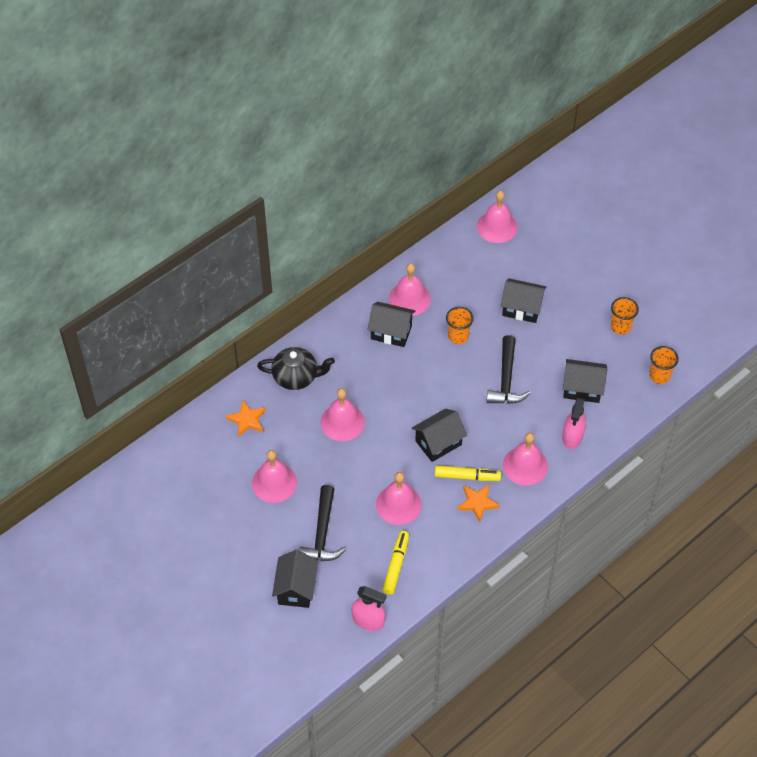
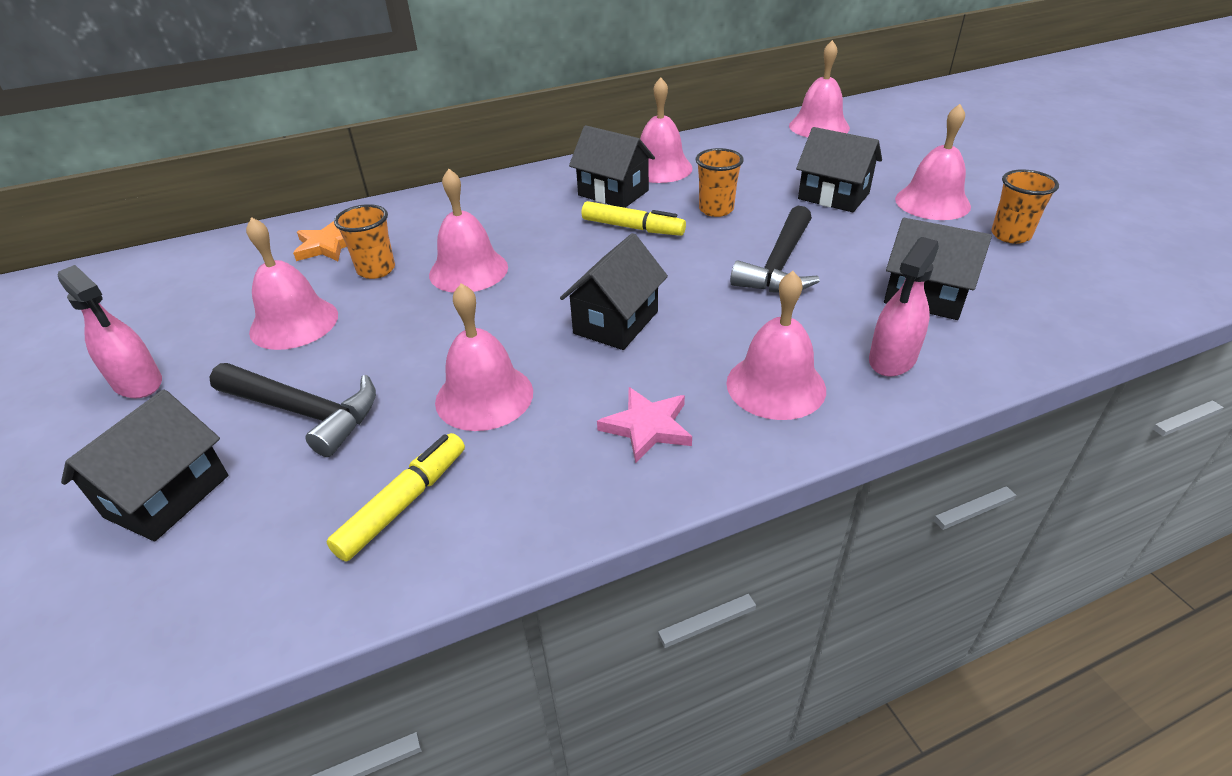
camera: 20 degrees right, 15 degrees down
(296, 377) = (440, 215): black teapot -> none
(322, 534) = (305, 412): black hammer -> black hammer turned 90 degrees counterclockwise
(368, 620) = (253, 609): pink spray bottle -> pink spray bottle (138, 382)
(438, 443) = (616, 322): black house -> black house turned 45 degrees counterclockwise
(467, 476) = (646, 380): yellow marker -> yellow marker (632, 228)
(477, 503) = (647, 427): orange star -> pink star
(577, 303) = (932, 202): none -> pink bell
(659, 375) = (1093, 303): orange cup -> orange cup (376, 270)

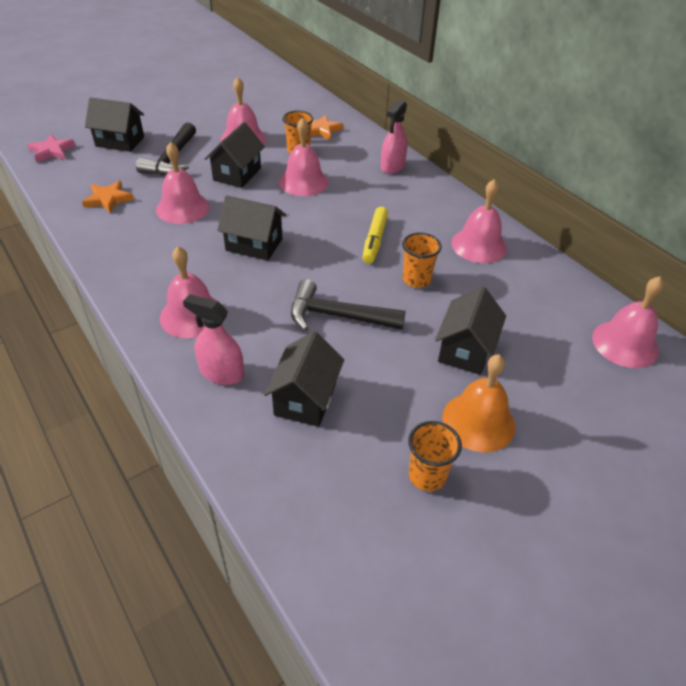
camera: 75 degrees right, 5 degrees up
(138, 382) = (193, 113): pink spray bottle -> pink spray bottle (392, 166)
(403, 503) = (108, 199): yellow marker -> orange star
(613, 193) = (426, 226): black house -> black house (237, 174)
(647, 427) = (155, 266): pink star -> pink star (52, 151)
(932, 202) = (478, 421): pink bell -> orange bell

